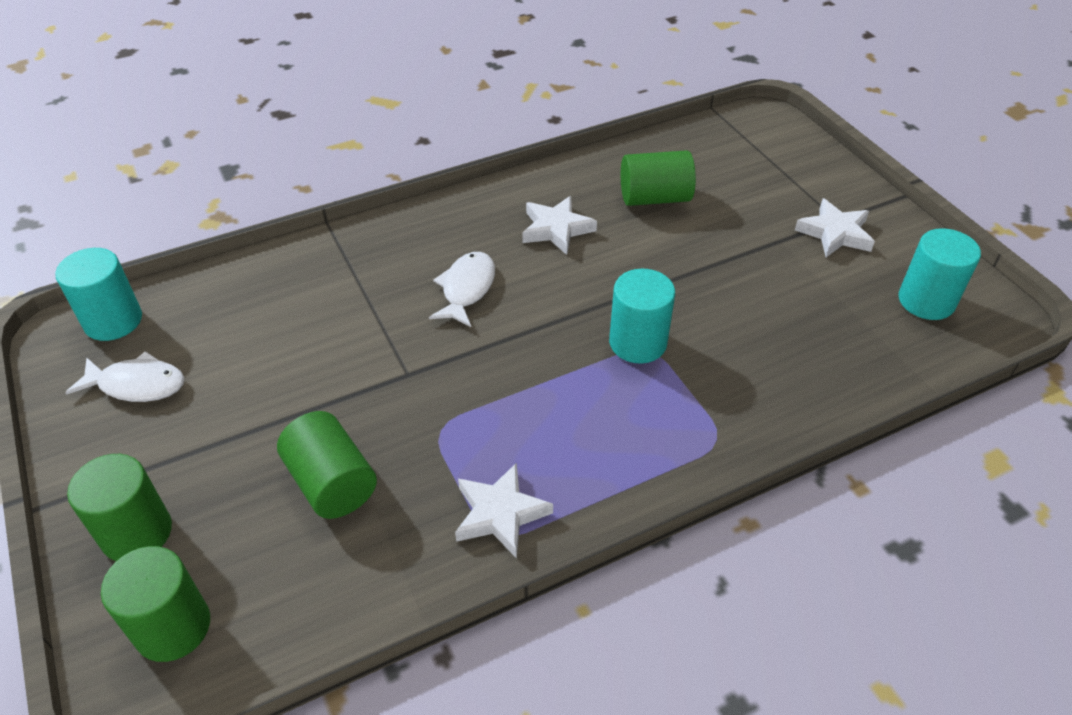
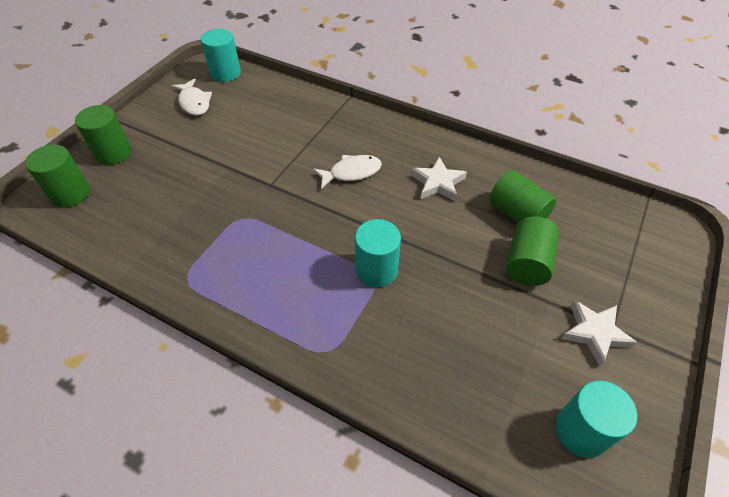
camera: 55 degrees right, 5 degrees up
(332, 483) = (180, 197): green cylinder -> green cylinder (527, 263)
(500, 513) = (201, 273): white star -> none

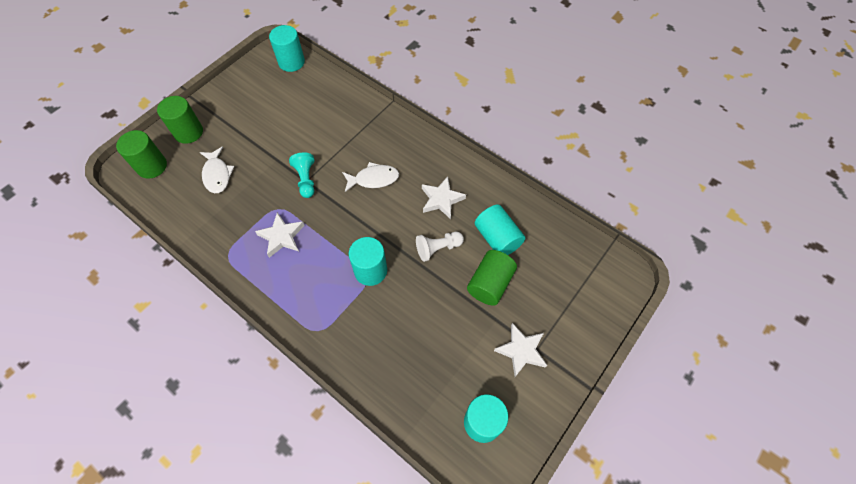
camera: 10 degrees right, 10 degrees up
(194, 102) = (260, 90): white fish -> white fish (217, 175)
(253, 248) = (282, 236): none -> white star
(270, 183) = (306, 179): none -> turquoise pawn
(451, 234) = (438, 248): none -> white pawn
(517, 213) = (497, 238): green cylinder -> turquoise cylinder

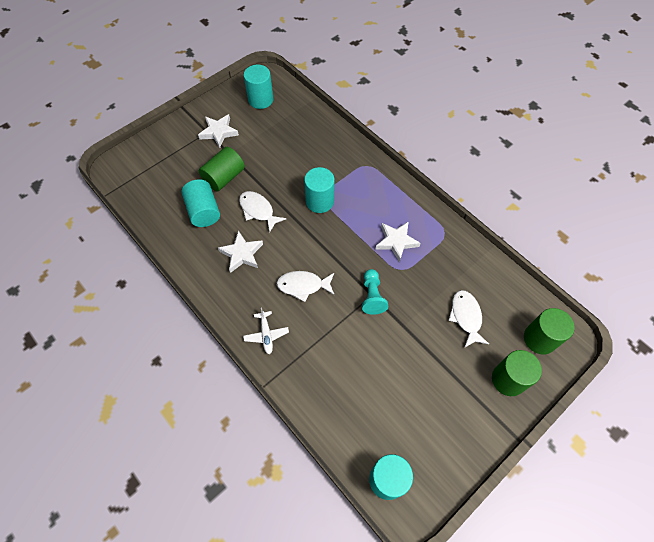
camera: 170 degrees left, 0 degrees up
(399, 135) = (266, 334): none -> white plane
(438, 248) = (258, 210): white pawn -> white fish

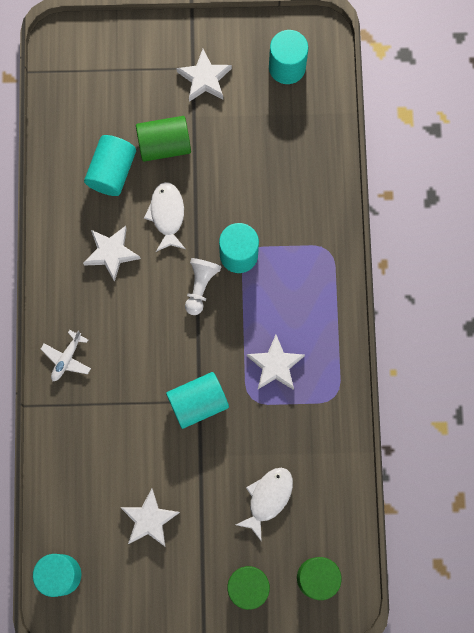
camera: 40 degrees right, 15 degrees up
(303, 286) = (142, 337): white fish -> none
(313, 233) = (200, 286): none -> white pawn
(372, 296) = (198, 402): turquoise pawn -> turquoise cylinder
(410, 390) = (149, 519): none -> white star

